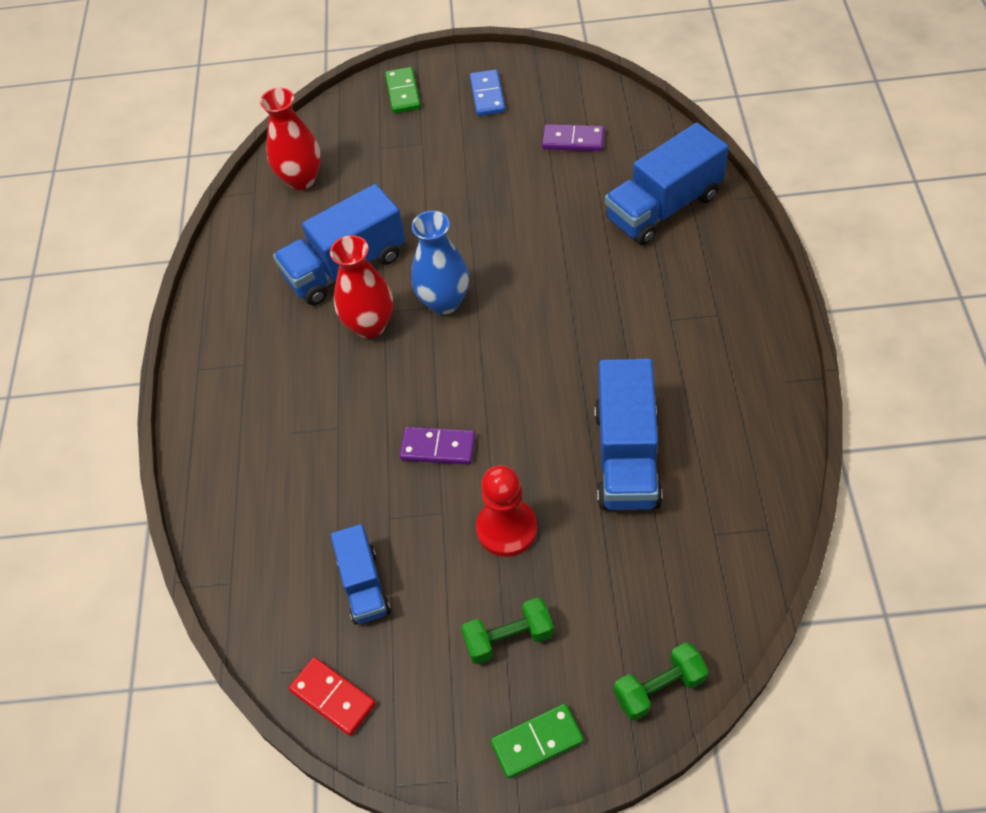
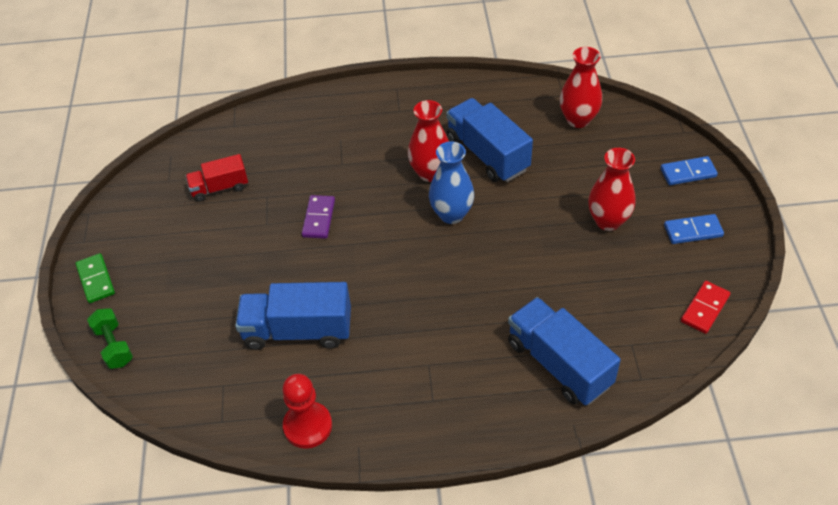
camera: 85 degrees right, 5 degrees down
(332, 697) = (149, 180): red domino -> red domino (704, 308)
(364, 585) = (219, 188): blue truck -> red truck
(403, 92) = (688, 172): green domino -> blue domino
(468, 160) = (608, 221): none -> red vase
(507, 529) = (248, 259): red pawn -> red pawn (307, 426)
(508, 638) = (167, 263): green dumbbell -> none
(573, 140) = (640, 295): purple domino -> none

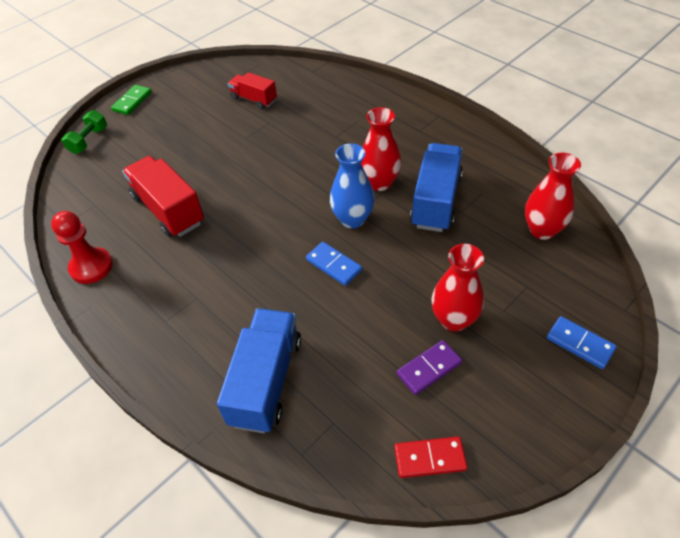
camera: 50 degrees right, 0 degrees up
(298, 330) = (168, 210): blue truck -> red truck
(318, 218) = (275, 157): purple domino -> purple domino (429, 368)
(693, 231) = (513, 391): blue domino -> blue domino (333, 265)

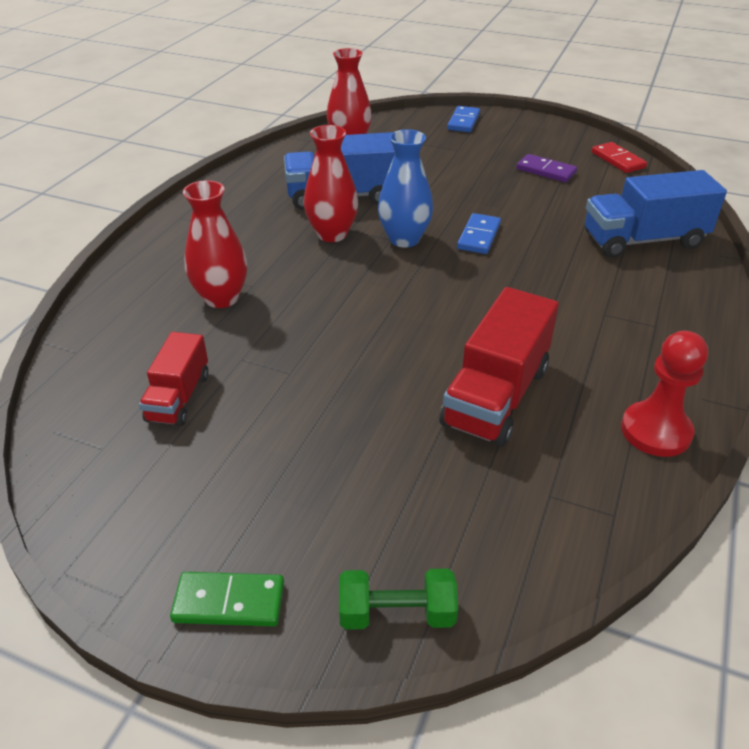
camera: 115 degrees left, 10 degrees down
(453, 319) = (487, 168): red vase -> red vase (221, 298)

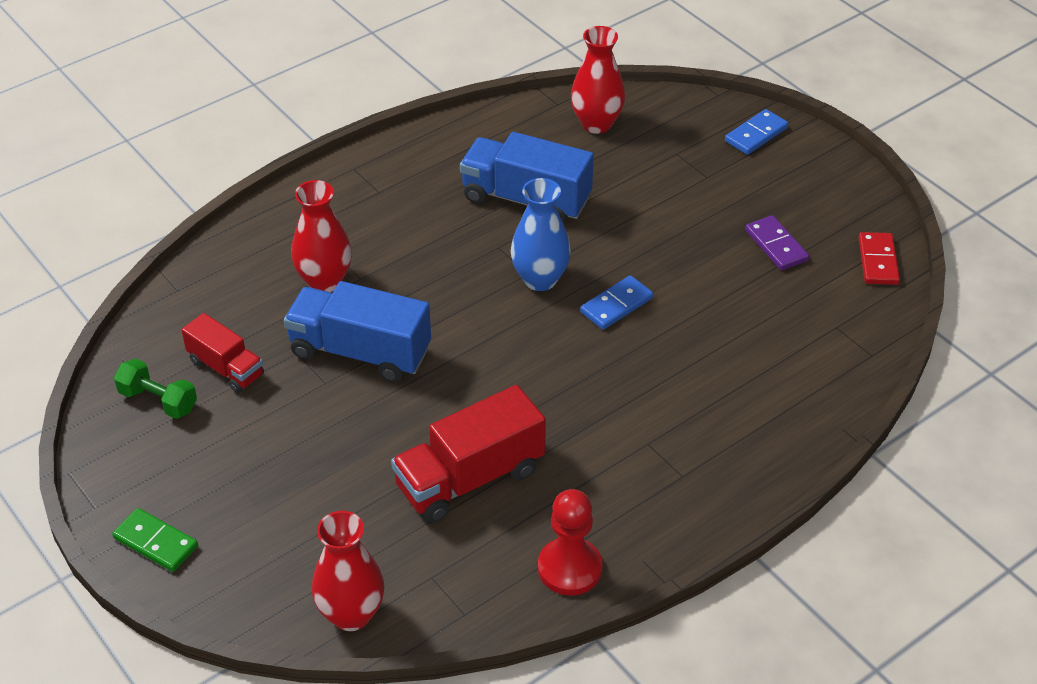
camera: 30 degrees right, 5 degrees up
(179, 397) = (226, 368): red truck -> red truck turned 90 degrees counterclockwise
(332, 234) = (477, 245): red vase -> red vase (351, 614)
(397, 613) = (253, 602): green dumbbell -> green dumbbell (158, 400)
(643, 240) = (781, 379): blue truck -> blue truck (360, 352)

